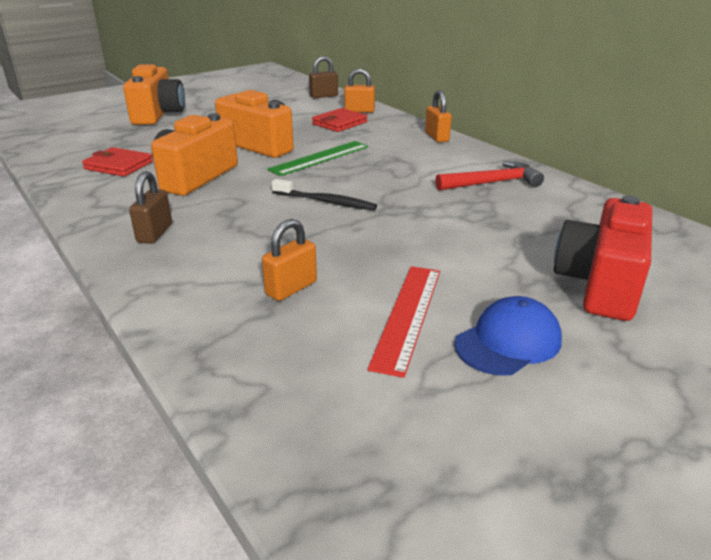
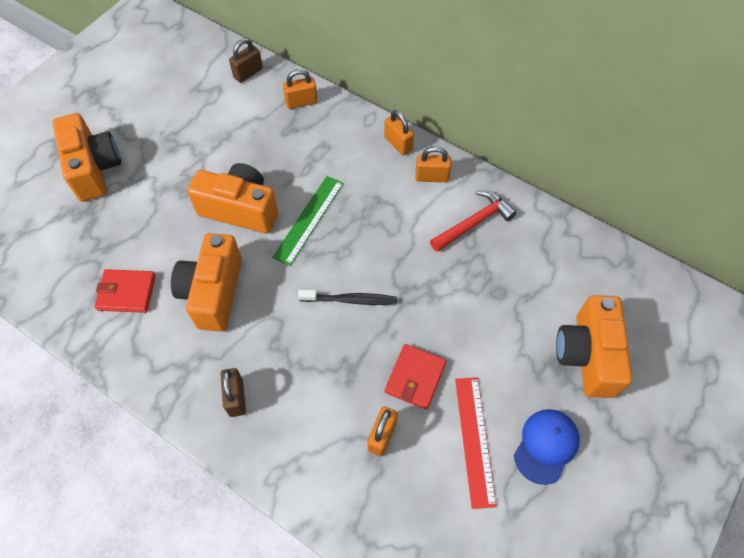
camera: 20 degrees left, 30 degrees up
(339, 123) = (294, 137): red wallet -> red wallet (415, 378)
(460, 155) = (431, 177): none -> orange padlock
(600, 284) = (587, 355): red camera -> orange camera

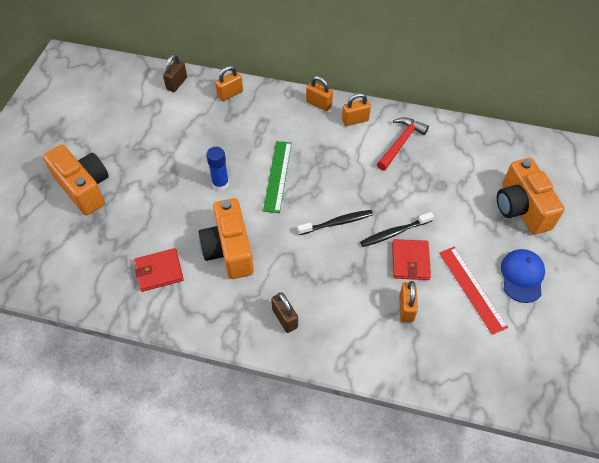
camera: 20 degrees left, 5 degrees down
(240, 209) = (220, 184): orange camera -> blue glue stick
(412, 335) = (394, 233): none -> black toothbrush

